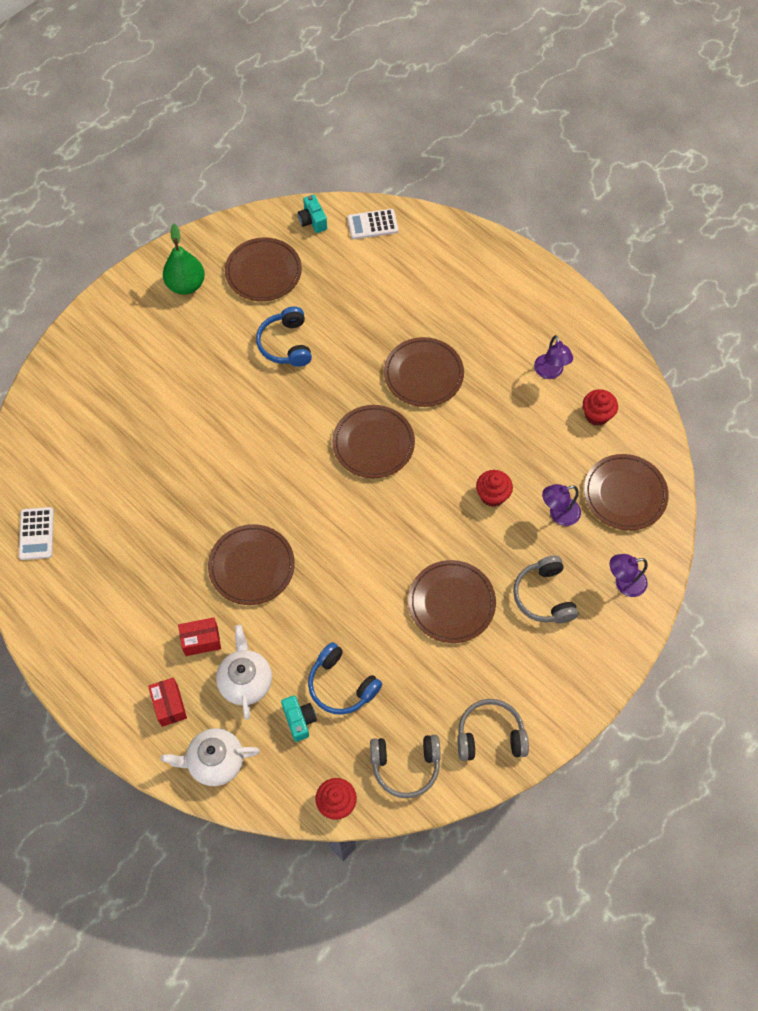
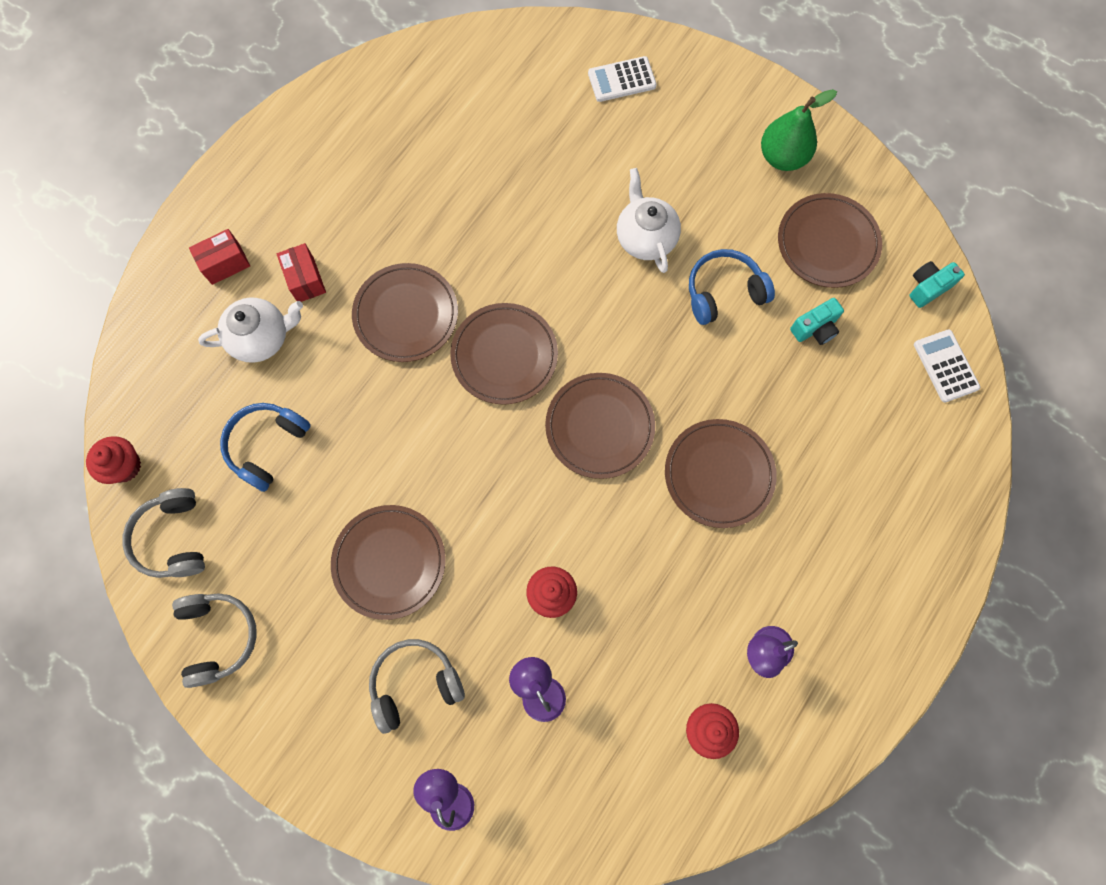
camera: 80 degrees right, 10 degrees up
(36, 533) = (413, 81): white calculator -> white calculator (622, 80)
(215, 761) = (164, 325): white teapot -> white teapot (645, 237)
(299, 720) = (220, 406): turquoise camera -> turquoise camera (815, 329)
(625, 494) = (587, 784): brown plate -> brown plate (504, 355)

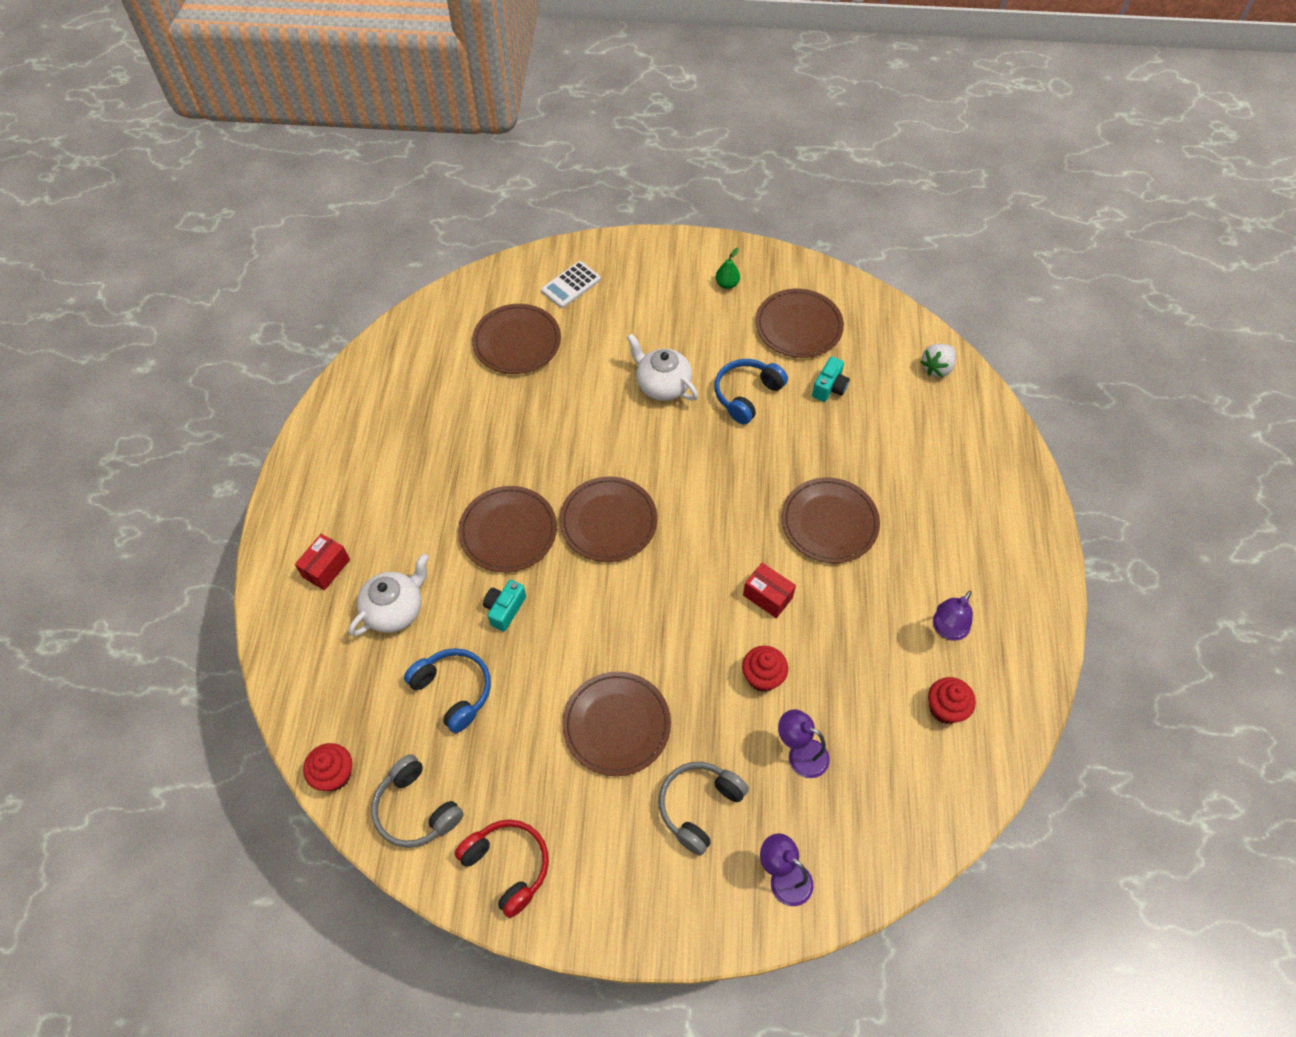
camera: 30 degrees left, 15 degrees down
(218, 637) = (508, 866): grey headphones -> red headphones
(267, 446) = (453, 691): blue headphones -> blue headphones turned 135 degrees clockwise
(305, 279) = (405, 546): red box -> red box (767, 596)
(599, 427) = (717, 535): brown plate -> brown plate (517, 342)
(782, 157) = (727, 284): green pear -> green pear, size x0.54
(927, 287) = (888, 322): turquoise camera -> turquoise camera (505, 609)
(945, 366) = (937, 368): white calculator -> white strawberry

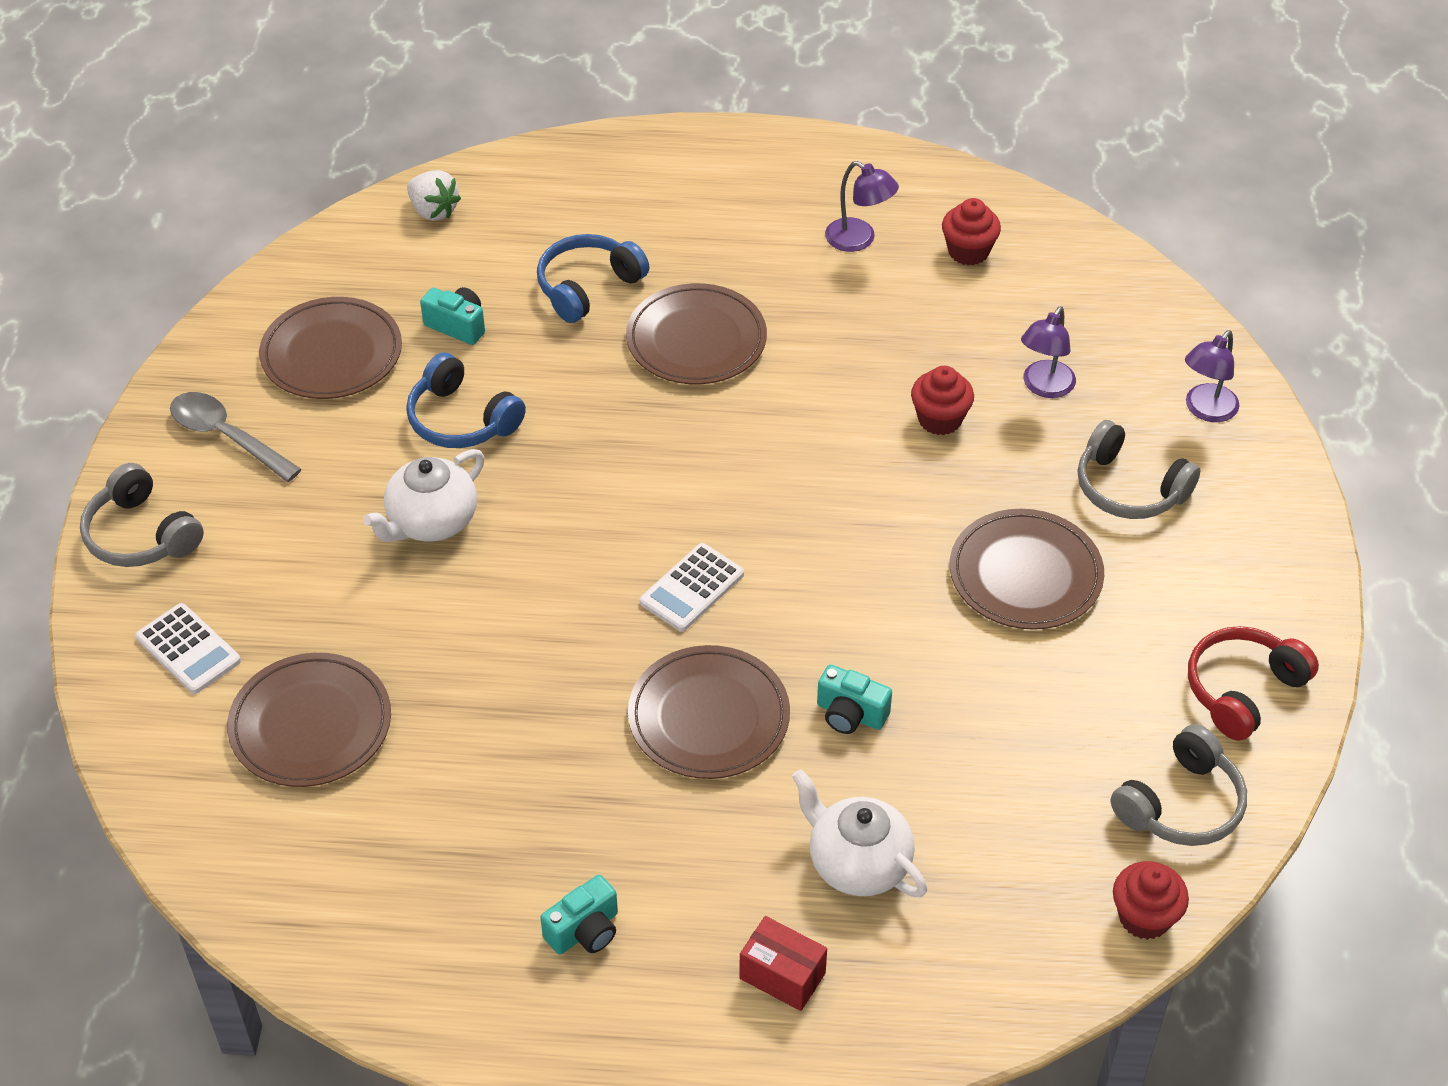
camera: 90 degrees left, 10 degrees down
(369, 472) = (585, 931): none -> turquoise camera
(453, 691) = (992, 771): blue headphones -> blue headphones (588, 287)
(608, 521) = (692, 588): brown plate -> white calculator
(652, 256) = (141, 535): none -> grey headphones
(727, 284) = (226, 437): green pear -> grey spoon
(767, 596) = (816, 409): red box -> none

